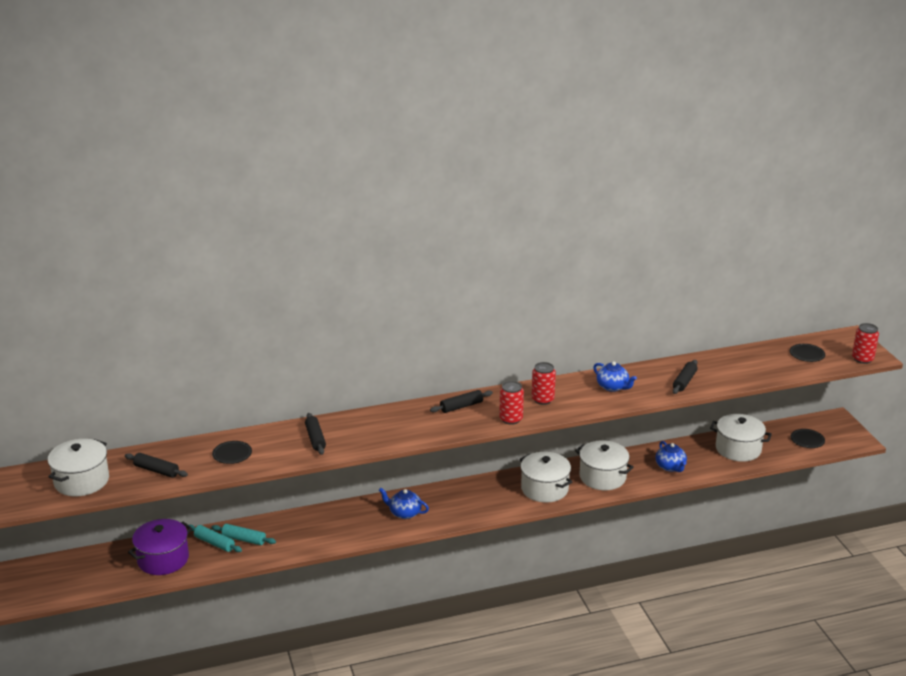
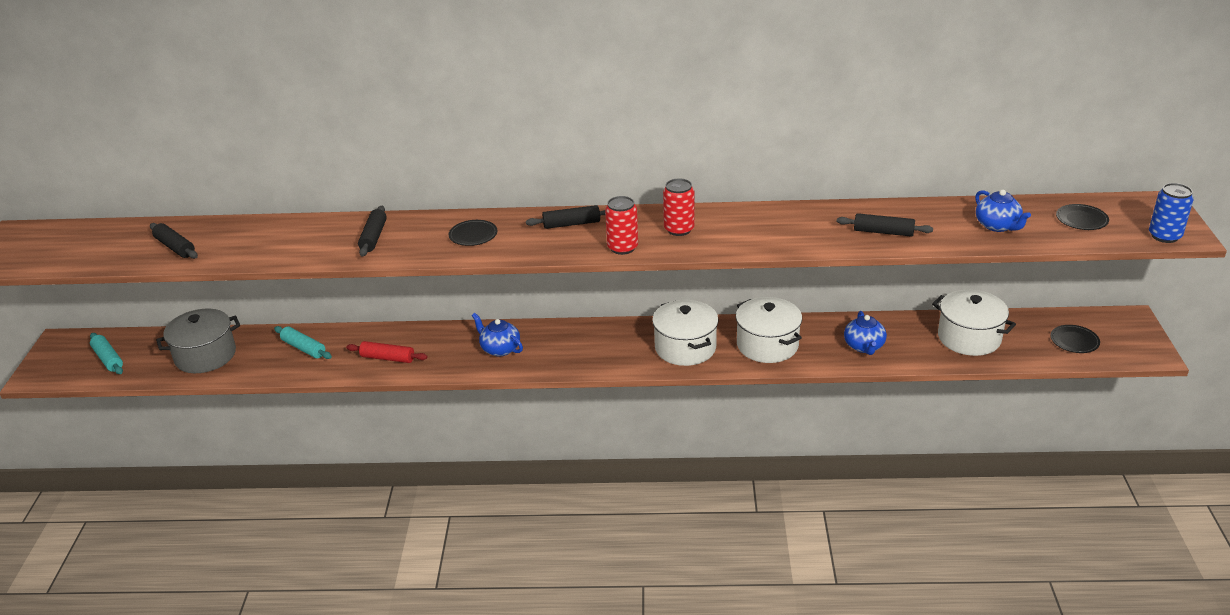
camera: 20 degrees right, 5 degrees up
(81, 481) = (90, 247): white pot -> none
(163, 559) = (205, 356): purple pot -> grey pot
(214, 543) = (270, 347): turquoise rolling pin -> turquoise rolling pin (108, 359)
(232, 454) = (269, 241): black plate -> black plate (473, 235)
(319, 535) = (387, 358): none -> red rolling pin
(613, 387) = (780, 226): blue teapot -> blue teapot (997, 226)
(684, 381) = (883, 232): black rolling pin -> black rolling pin turned 60 degrees clockwise
(862, 359) = (1164, 236): red can -> blue can

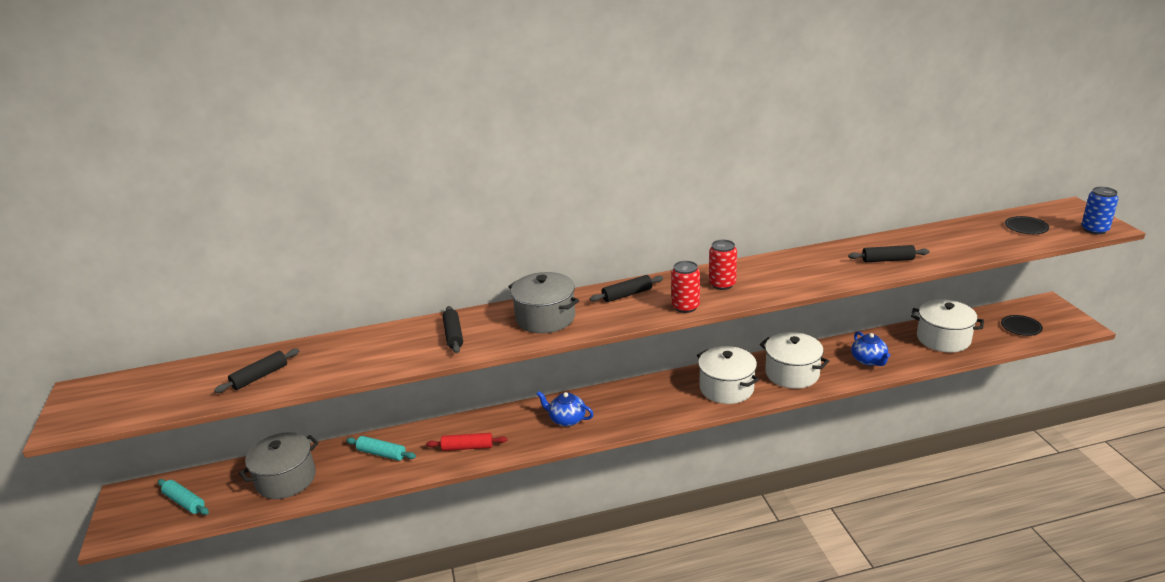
camera: 15 degrees left, 5 degrees down
(175, 247) = (260, 376): black rolling pin -> black rolling pin turned 75 degrees counterclockwise
(473, 235) = (545, 318): black plate -> grey pot
(997, 226) = (969, 241): blue teapot -> none

